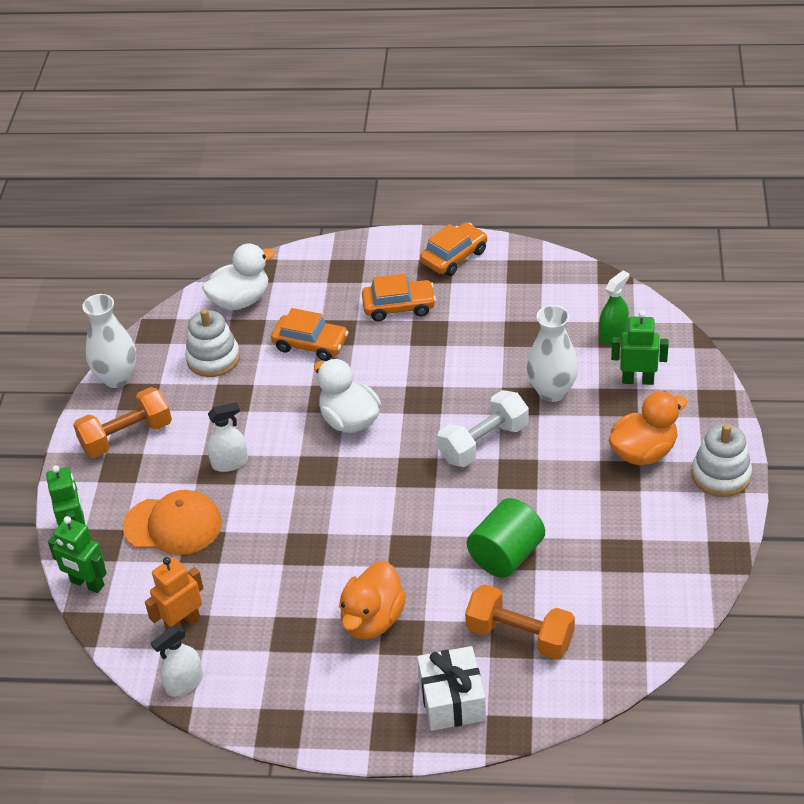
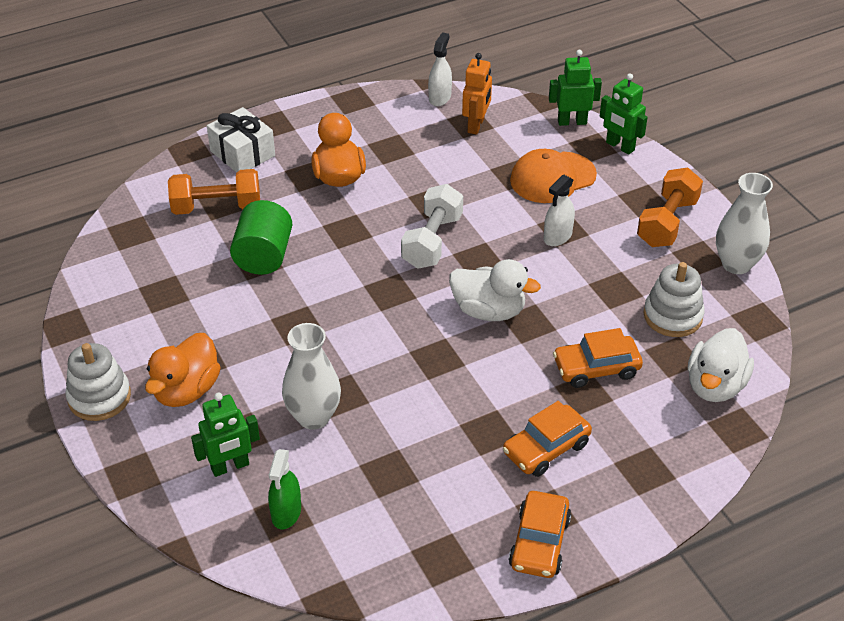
camera: 145 degrees right, 0 degrees up
(483, 443) = (347, 339): white dumbbell -> white dumbbell (432, 241)

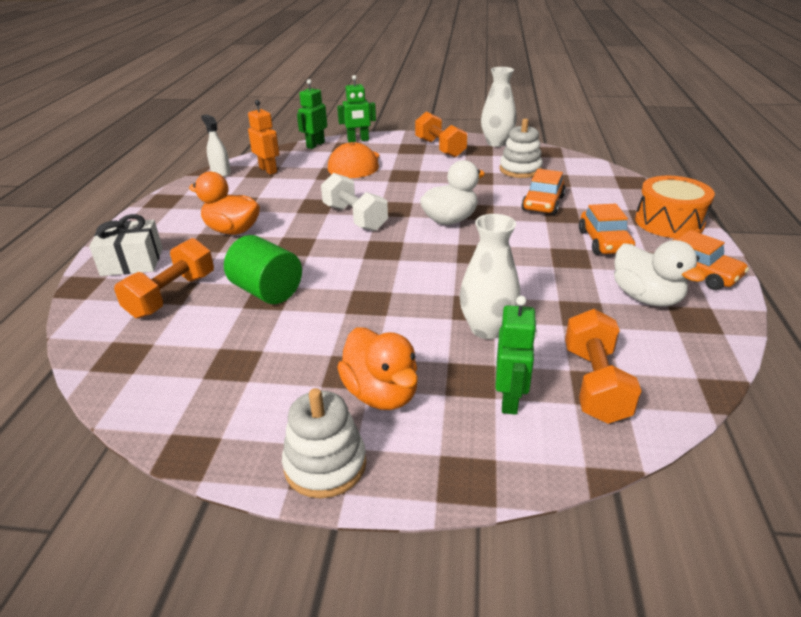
camera: 55 degrees left, 10 degrees down
(286, 512) = (595, 384): green spray bottle -> orange dumbbell
(557, 236) = (409, 178): white spray bottle -> none
(646, 492) = (669, 222): none -> orange drum
(715, 386) = (590, 176): white duck -> white duck (646, 297)

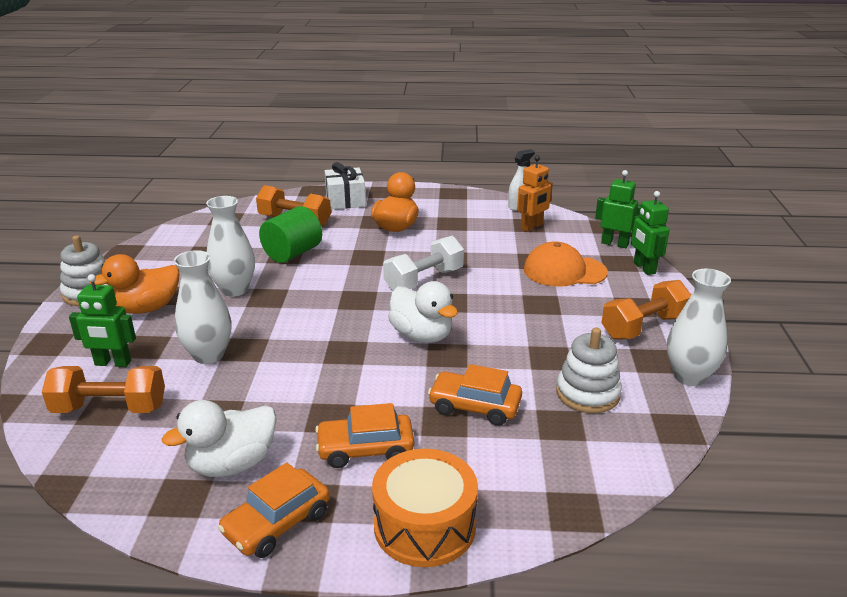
camera: 85 degrees right, 5 degrees down
(347, 326) = (234, 290): none -> white vase

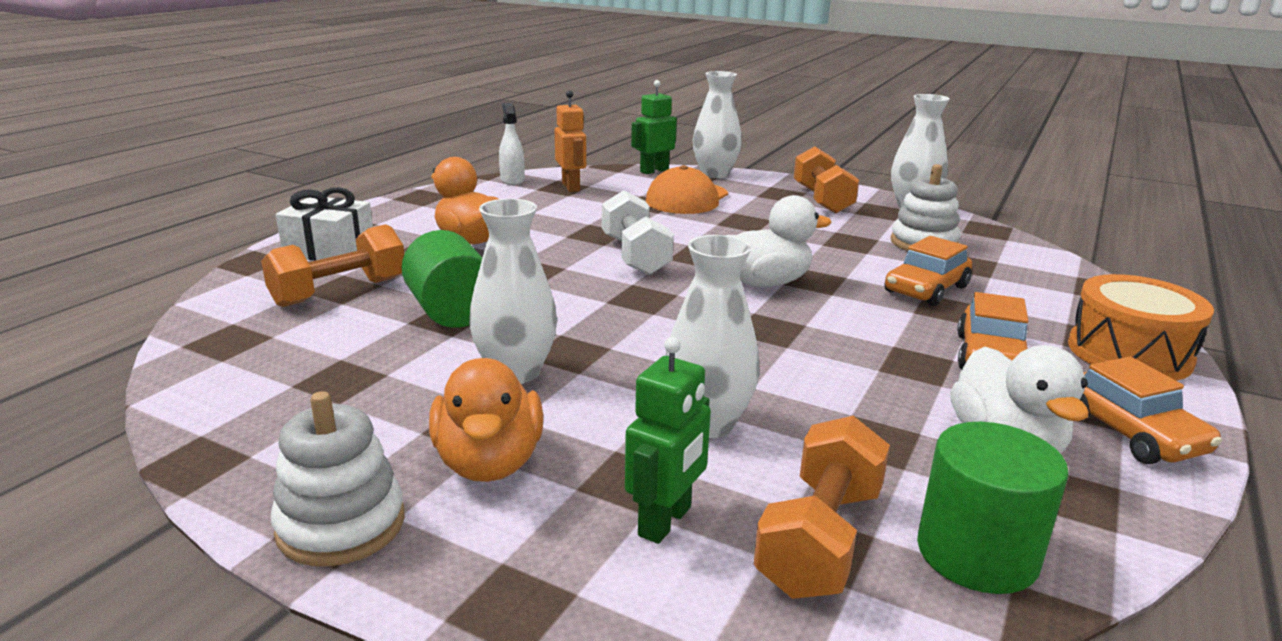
camera: 65 degrees left, 5 degrees down
(110, 460) = (977, 553): none -> green cylinder
(644, 268) = (715, 174): green robot -> white vase

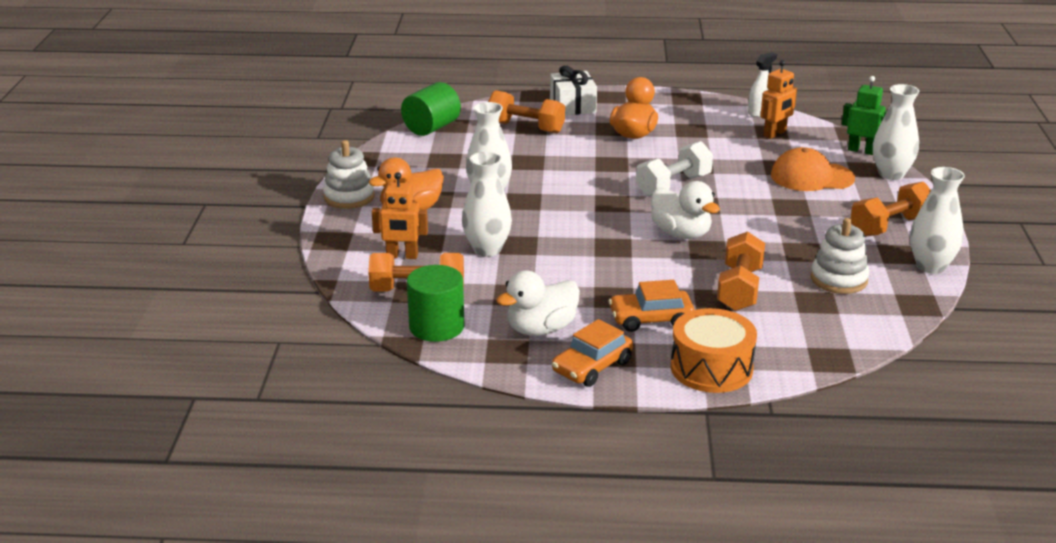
camera: 65 degrees right, 5 degrees up
(451, 312) = (534, 160): green cylinder -> green cylinder (431, 128)
(665, 522) = (402, 256): green robot -> orange robot
(926, 289) = (739, 289): orange car -> orange dumbbell

